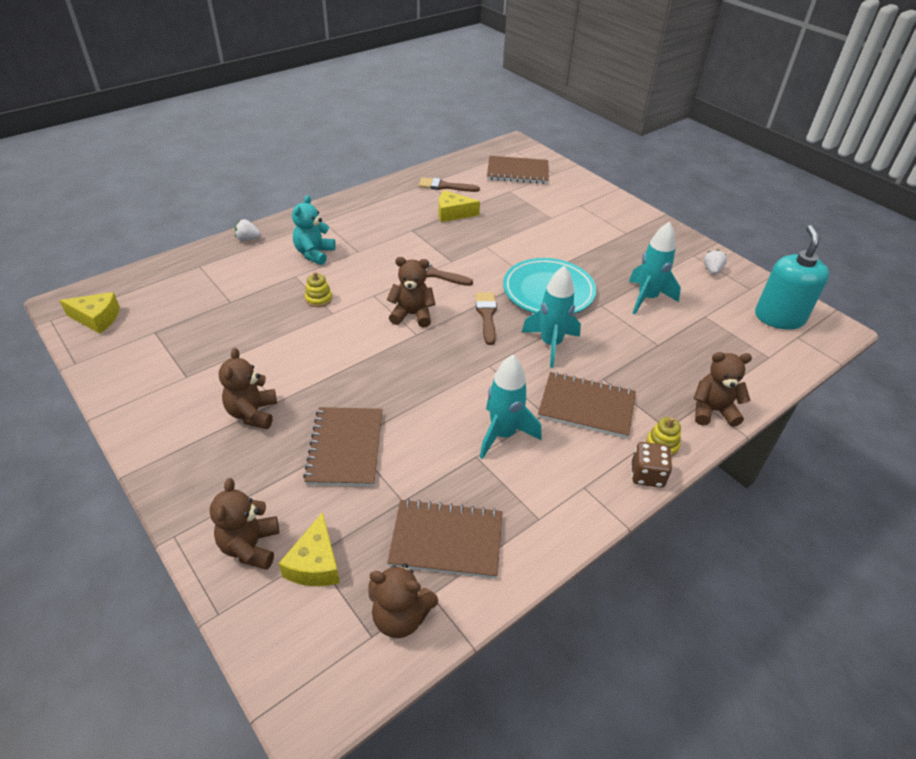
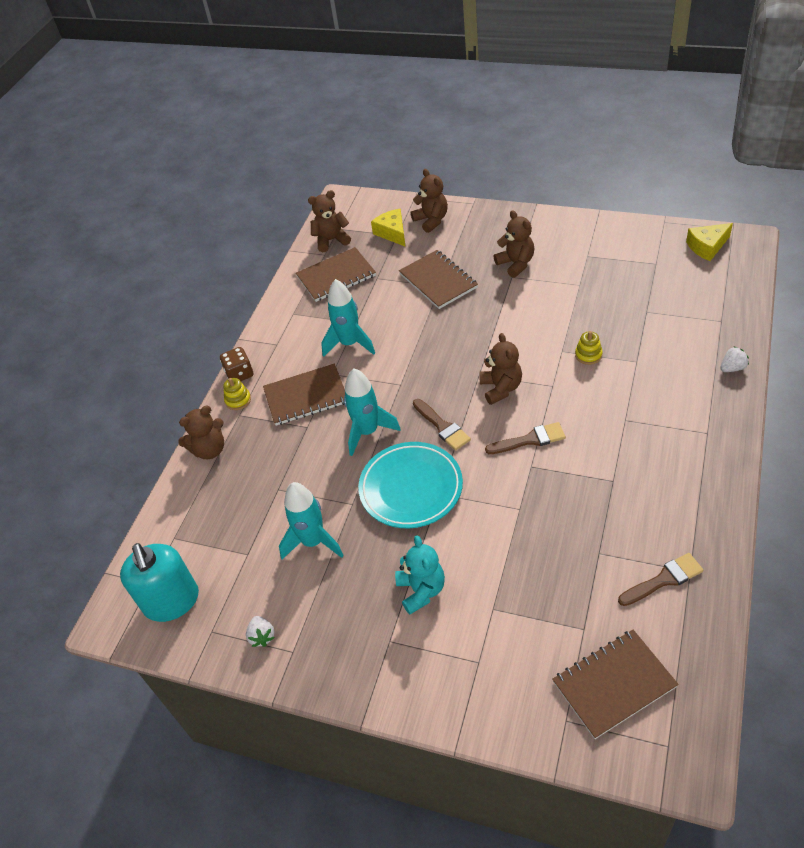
camera: 155 degrees right, 5 degrees up
(314, 254) = (655, 391): turquoise teddy bear -> turquoise teddy bear (421, 590)
(412, 315) = (501, 388): brown teddy bear -> brown teddy bear turned 75 degrees counterclockwise
(453, 213) = (602, 536): yellow cheese -> none

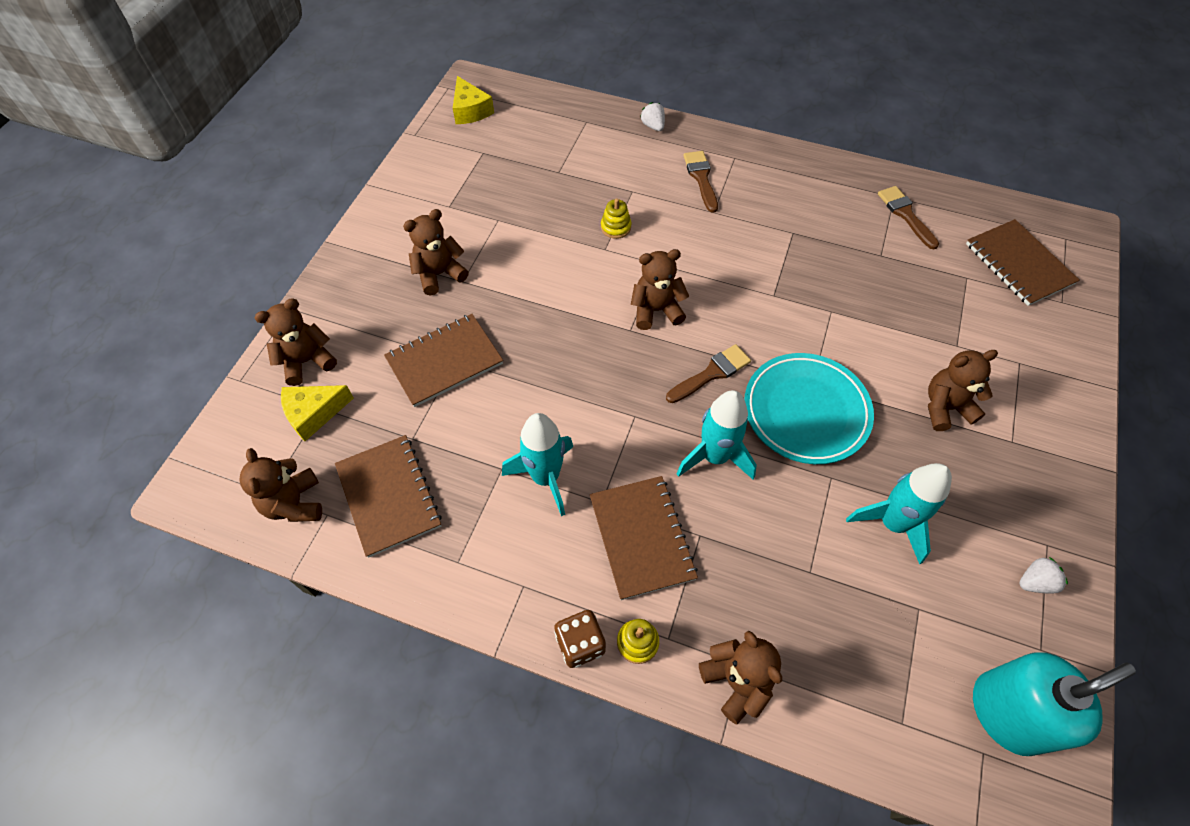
camera: 95 degrees left, 10 degrees up
(421, 590) = (945, 408): turquoise teddy bear -> brown teddy bear
(530, 440) = (736, 292): brown brush -> brown brush (701, 178)

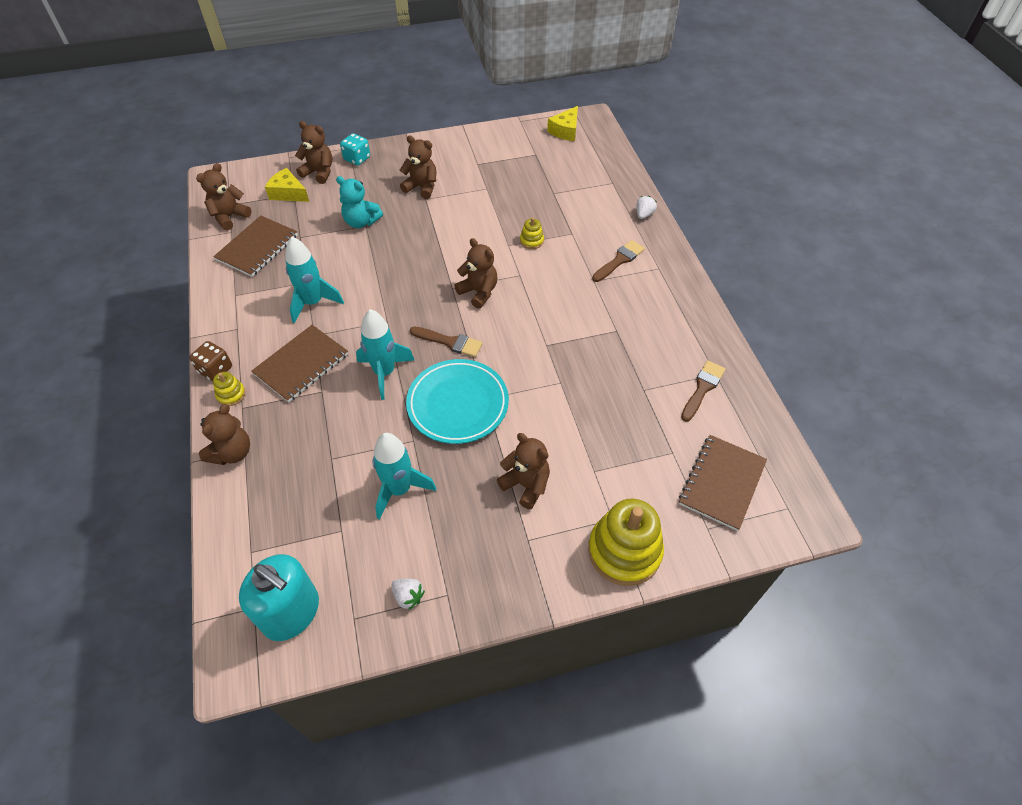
camera: 55 degrees right, 5 degrees down
(322, 310) = (357, 159): none -> turquoise dice
(444, 361) = (361, 222): brown notebook -> turquoise teddy bear
(1059, 373) = (624, 551): none -> yellow stacking toy

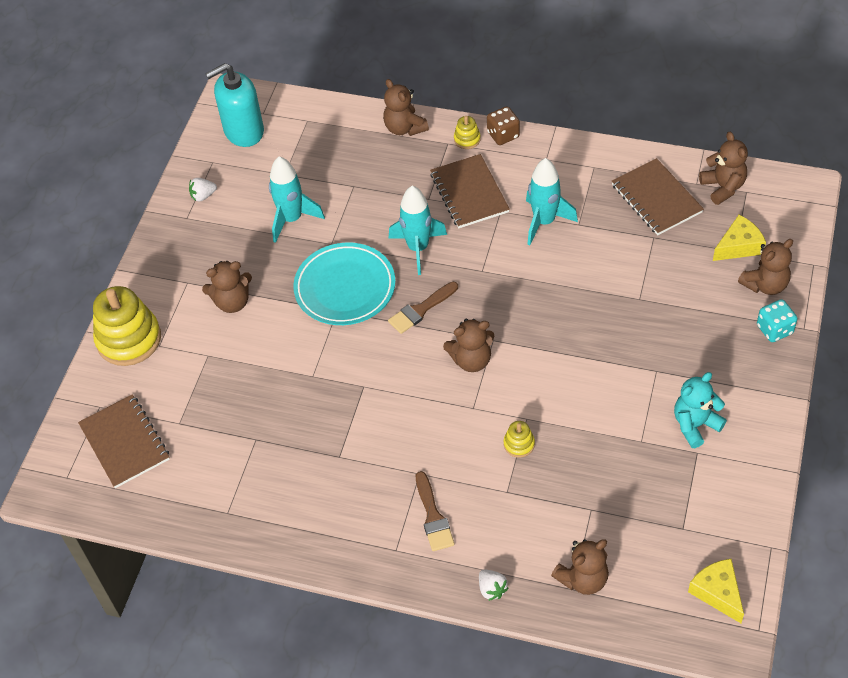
camera: 125 degrees right, 0 degrees up
(361, 222) = (648, 297): turquoise teddy bear -> turquoise teddy bear (695, 425)
(422, 187) = (680, 375): brown teddy bear -> brown teddy bear (583, 579)
(702, 388) = (220, 490): brown brush -> none

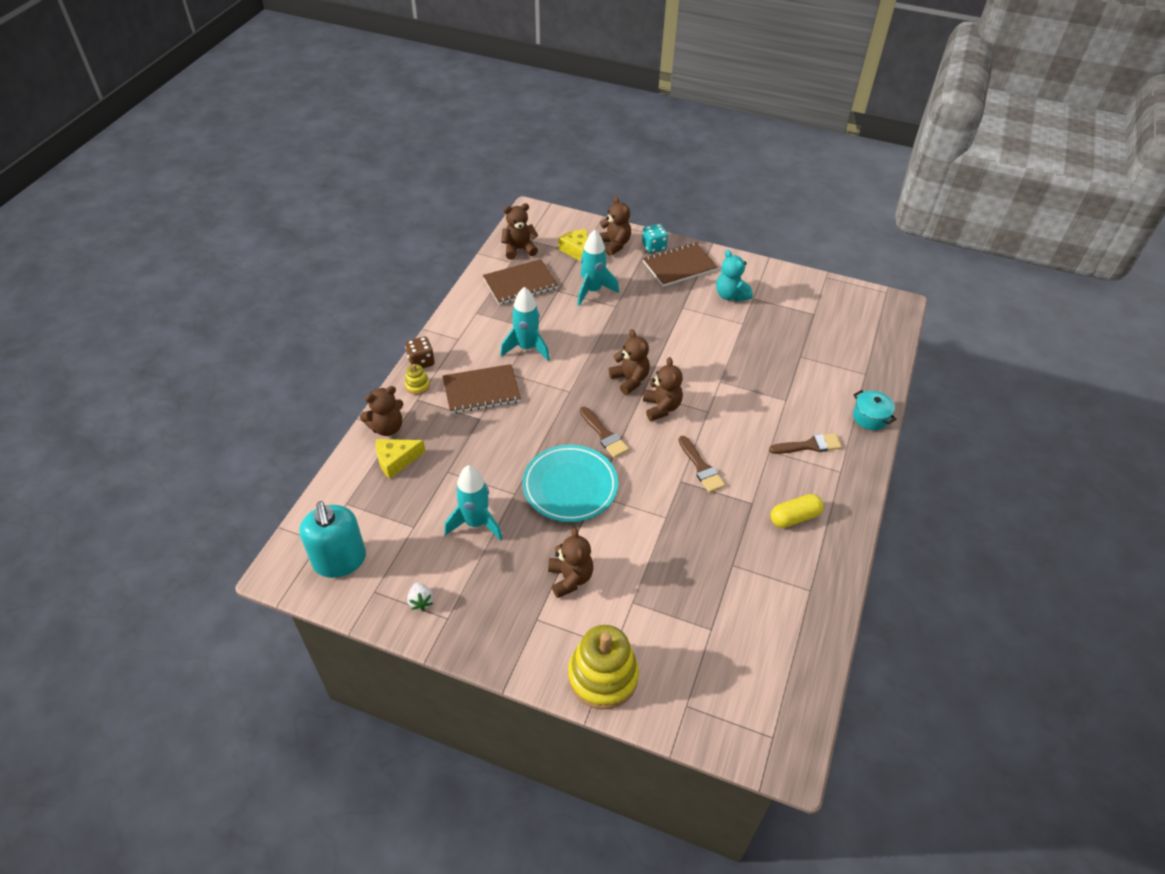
camera: 90 degrees left, 5 degrees down
(125, 442) = (732, 679): brown notebook -> brown notebook (679, 266)
(322, 499) = (794, 517): none -> yellow capsule
(385, 405) = (701, 467): none -> brown brush
(418, 248) = (535, 430): turquoise rocket -> turquoise rocket (592, 291)
(492, 589) = (870, 417): white strawberry -> turquoise pot
(519, 444) = (743, 388): yellow stacking toy -> none
(583, 579) = (857, 367): brown teddy bear -> brown teddy bear (630, 380)
(717, 592) = (861, 305): yellow cheese -> yellow cheese (396, 460)

